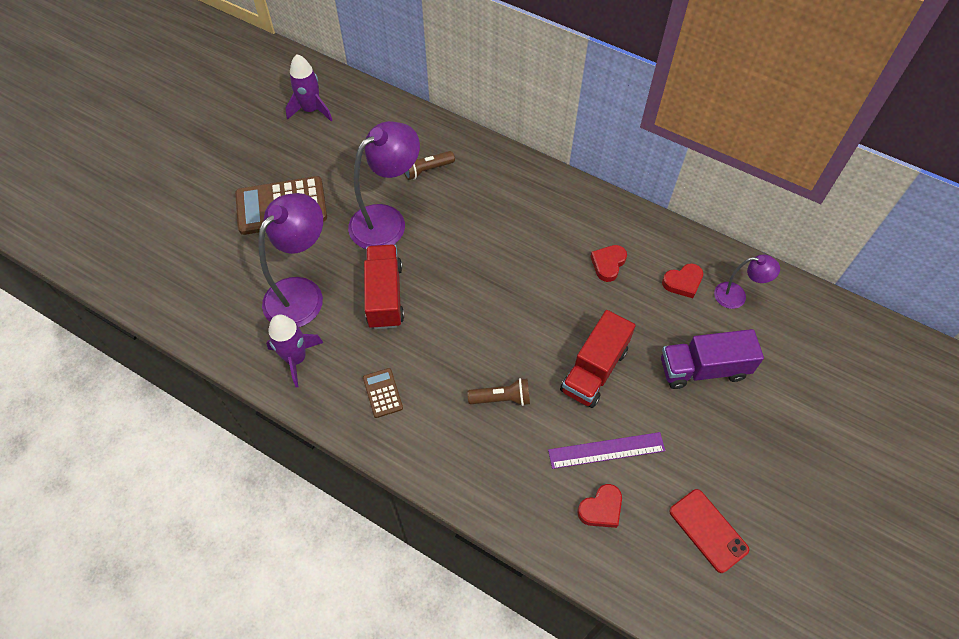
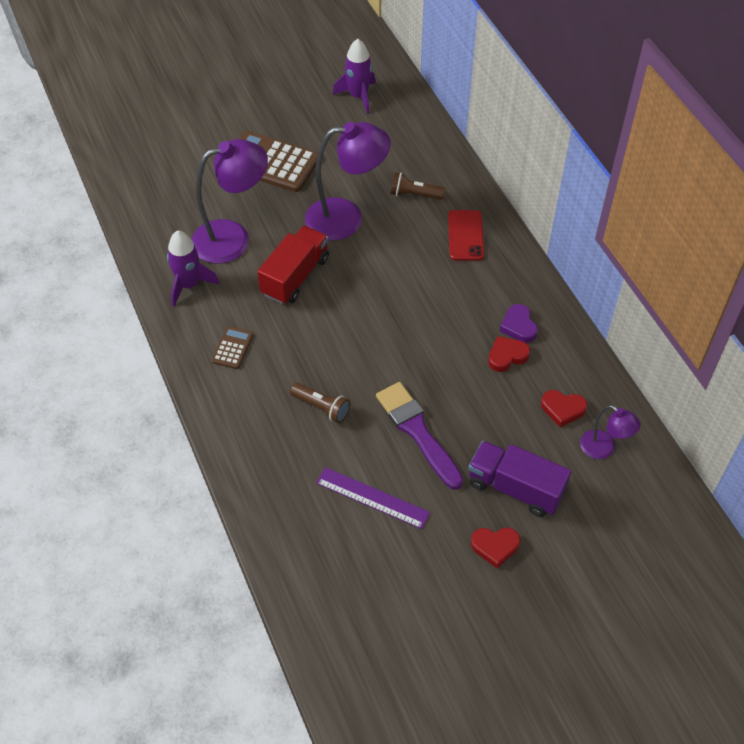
camera: 35 degrees right, 5 degrees down
(594, 370) = (417, 432): red truck -> purple brush
(596, 234) = (518, 326): none -> purple heart
(601, 508) = (329, 537): red heart -> red heart (495, 547)
(708, 530) = (403, 609): red phone -> red phone (465, 235)

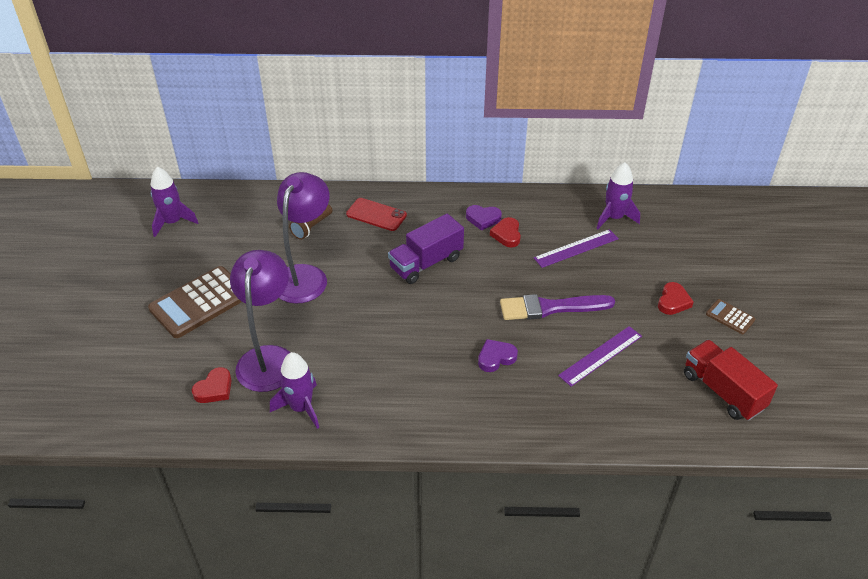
camera: 65 degrees left, 10 degrees down
(232, 348) = (396, 398): brown calculator -> brown calculator (730, 317)
(295, 276) = (345, 329): red truck -> red truck (722, 391)
(321, 407) = (496, 358): brown flashlight -> purple heart
(515, 488) = (627, 273): purple truck -> purple truck (426, 263)
(526, 427) = (576, 248): none -> purple ruler
(562, 409) = (570, 224): red heart -> red heart (214, 389)
(604, 449) = (614, 218): purple lamp -> purple rocket

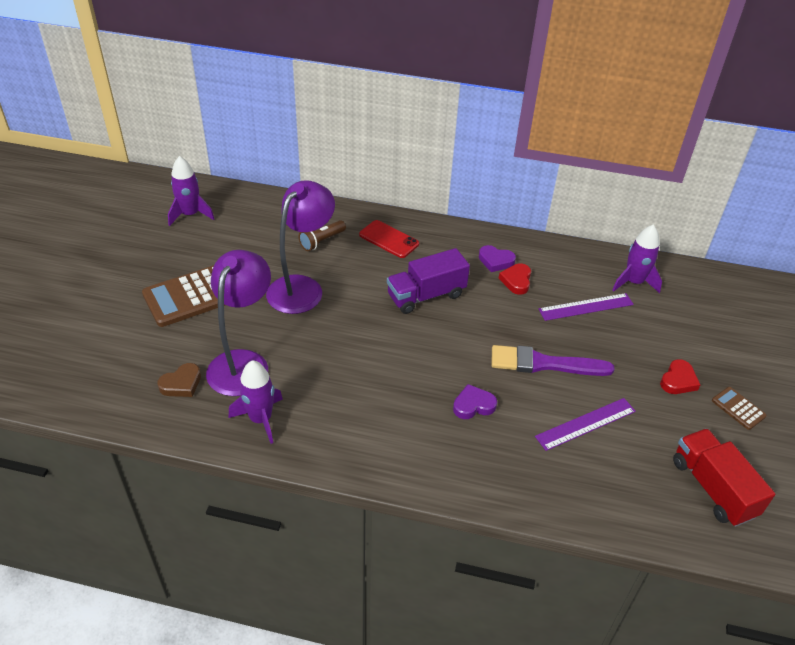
camera: 10 degrees right, 0 degrees up
(214, 389) = (181, 384): red heart -> brown heart

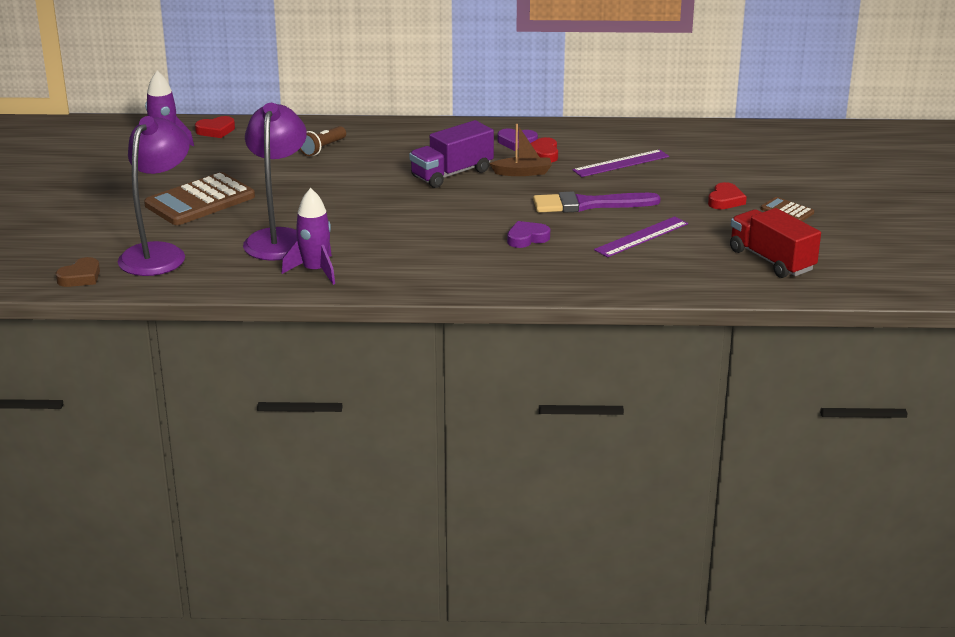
camera: 10 degrees left, 15 degrees down
(181, 384) = (221, 259): brown heart -> brown heart (80, 277)
(239, 202) = (216, 130): none -> red heart
(302, 287) = (316, 182): purple lamp -> purple lamp (159, 253)
(389, 239) = (396, 139): red phone -> none
(491, 305) = (522, 172): none -> brown boat
(633, 282) = (666, 142): purple rocket -> none

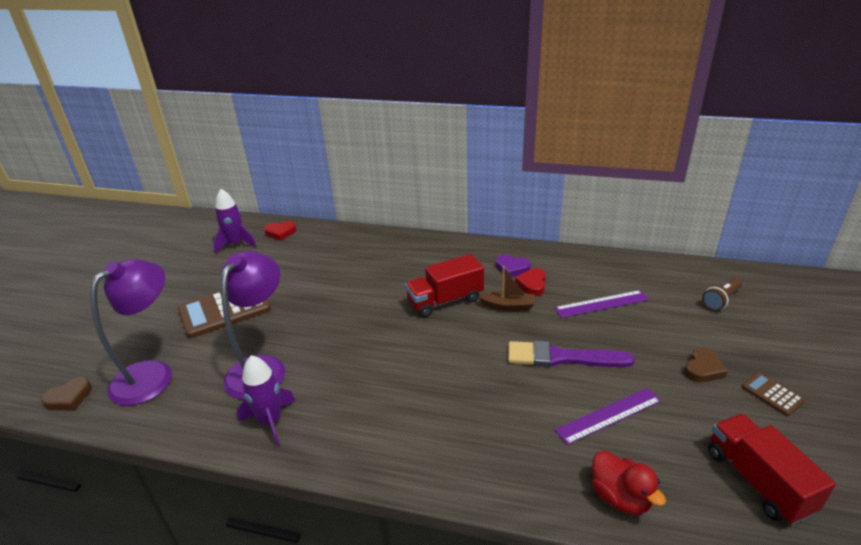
camera: 15 degrees right, 5 degrees up
(323, 148) = (351, 259): brown flashlight -> brown flashlight (721, 300)
(452, 174) = (445, 300): purple truck -> red truck
(527, 238) = (489, 400): purple heart -> none
(659, 280) = (620, 497): none -> red duck
(725, 200) = (703, 369): red heart -> brown heart

